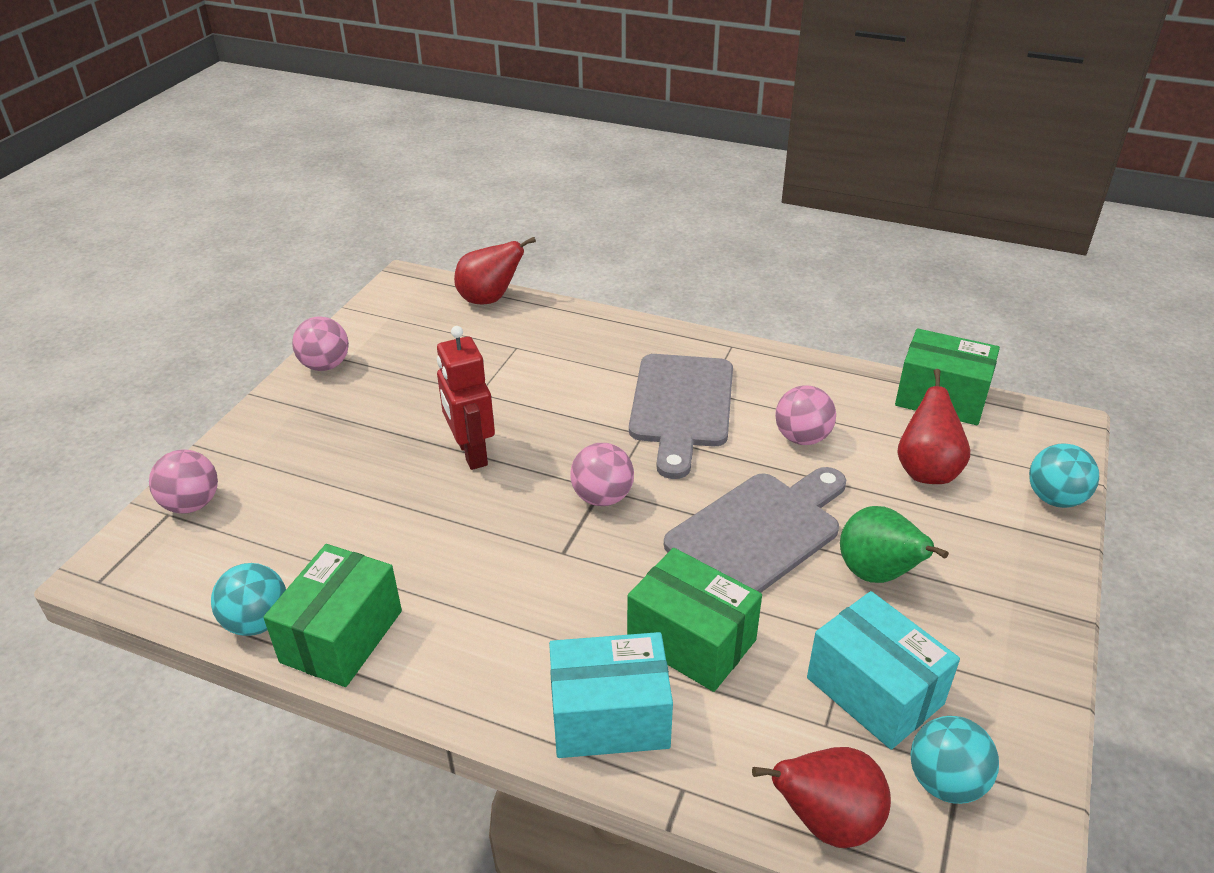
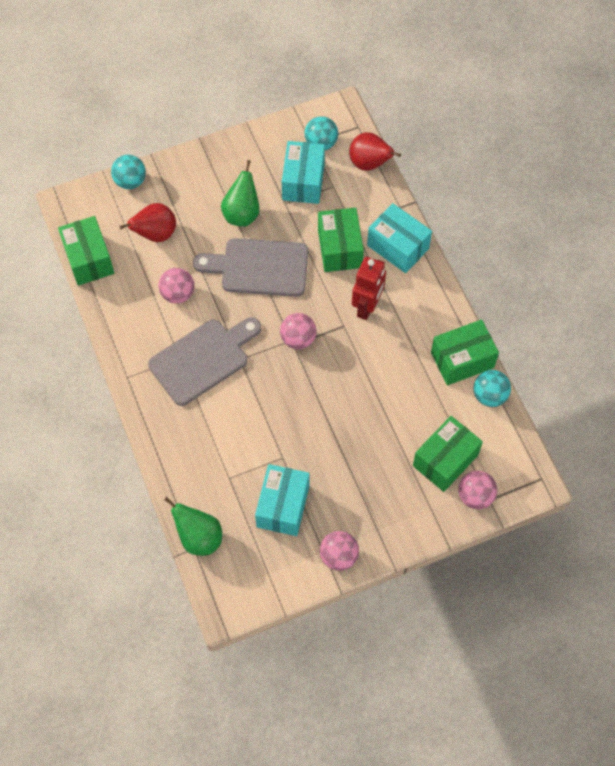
camera: 135 degrees left, 25 degrees up
(266, 511) = (445, 460): none -> green box
(431, 362) = (283, 506): none -> turquoise box
(471, 453) = (326, 416): red robot -> red robot (367, 307)
(489, 299) = (199, 537): red pear -> green pear

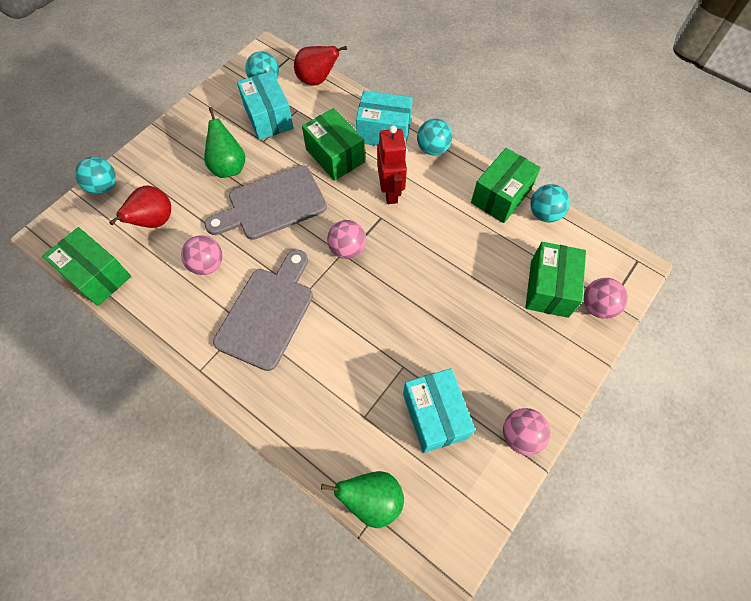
camera: 30 degrees left, 0 degrees up
(431, 285) = (432, 149): none -> turquoise ball

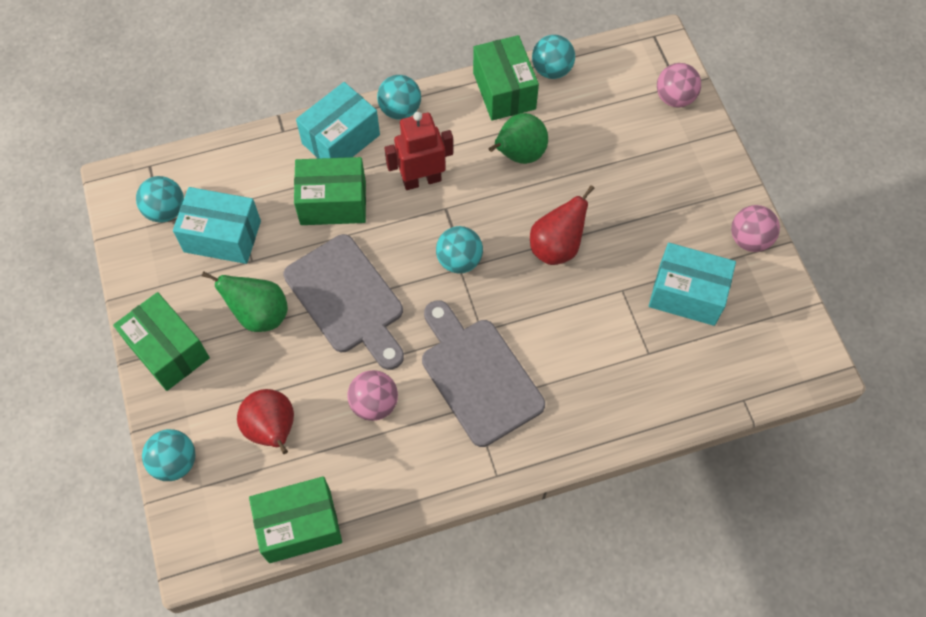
camera: 55 degrees left, 0 degrees up
(272, 204) = (347, 299): grey cutting board -> grey cutting board turned 45 degrees counterclockwise
(317, 80) = (211, 158): red pear -> red pear (556, 247)
(347, 249) = (459, 260): pink ball -> turquoise ball
(372, 500) = (729, 393): green pear -> green pear (519, 155)
(391, 191) = (421, 180): red robot -> red robot turned 45 degrees counterclockwise
(549, 288) = (630, 121): green box -> green box (168, 350)

